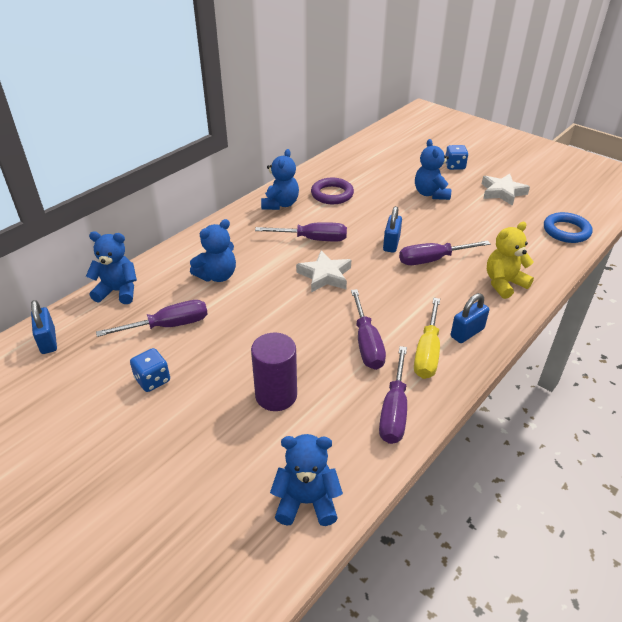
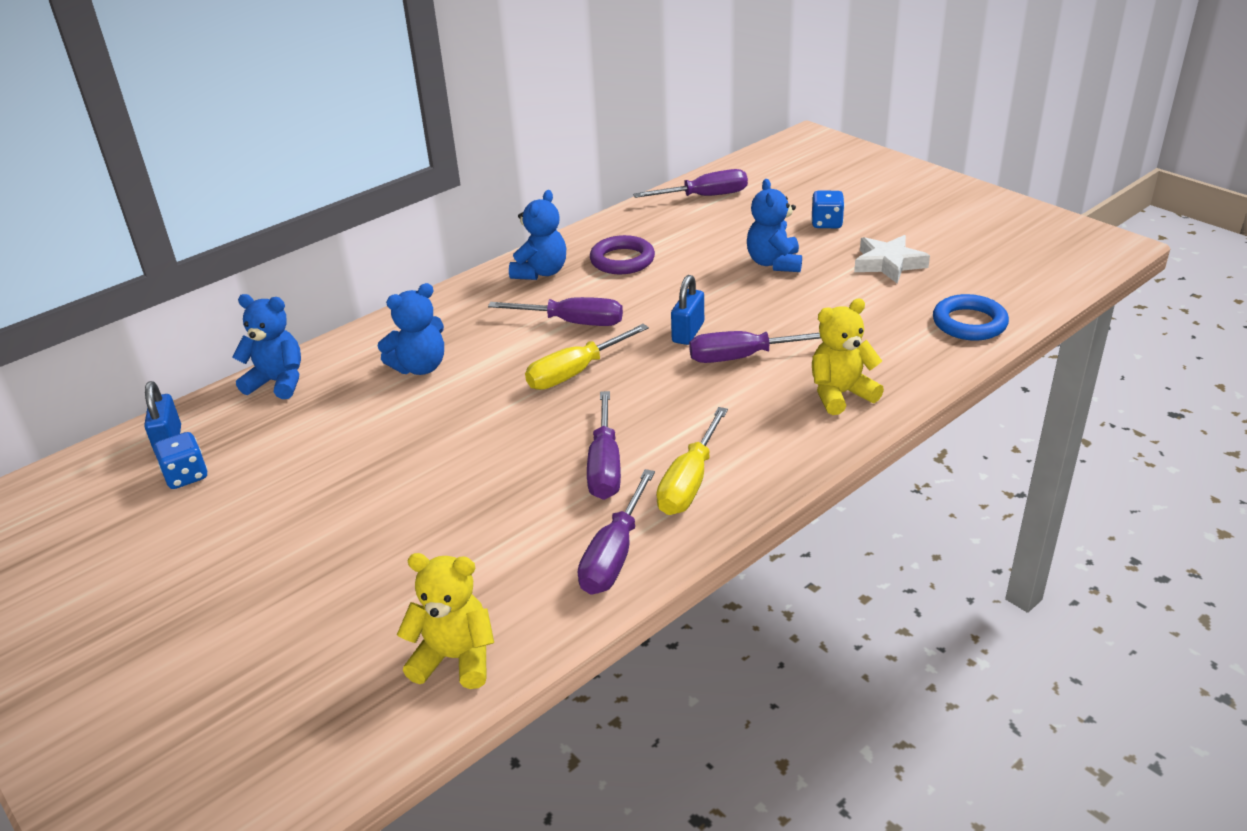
camera: 10 degrees right, 5 degrees down
(152, 380) = (293, 497): blue dice -> blue dice (186, 476)
(169, 325) = (335, 429): purple screwdriver -> purple screwdriver (706, 196)
(276, 395) = (455, 526): purple cylinder -> none
(306, 501) = (455, 658): blue teddy bear -> yellow teddy bear
(325, 276) = (574, 373): white star -> yellow screwdriver
(467, 333) = (758, 459): blue padlock -> none

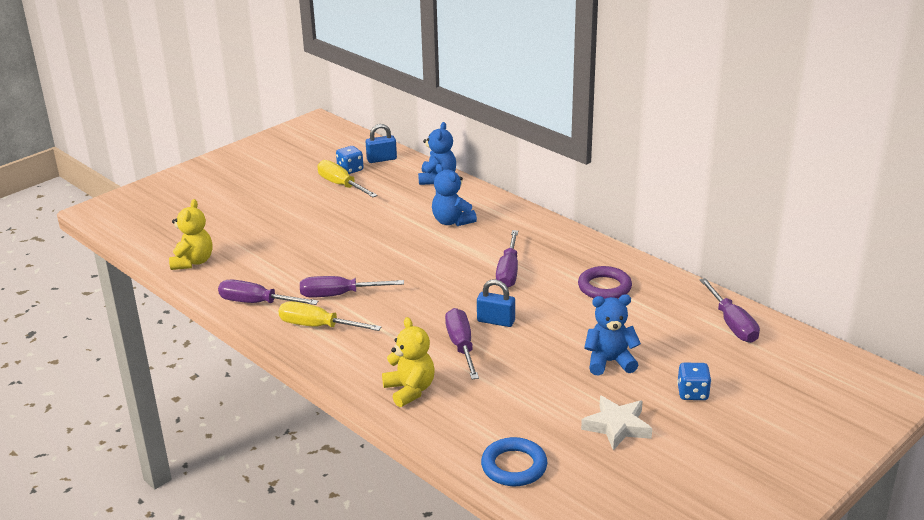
camera: 85 degrees right, 5 degrees down
(541, 272) = (580, 253): blue teddy bear -> none
(574, 373) = (443, 277): yellow screwdriver -> yellow screwdriver (341, 185)

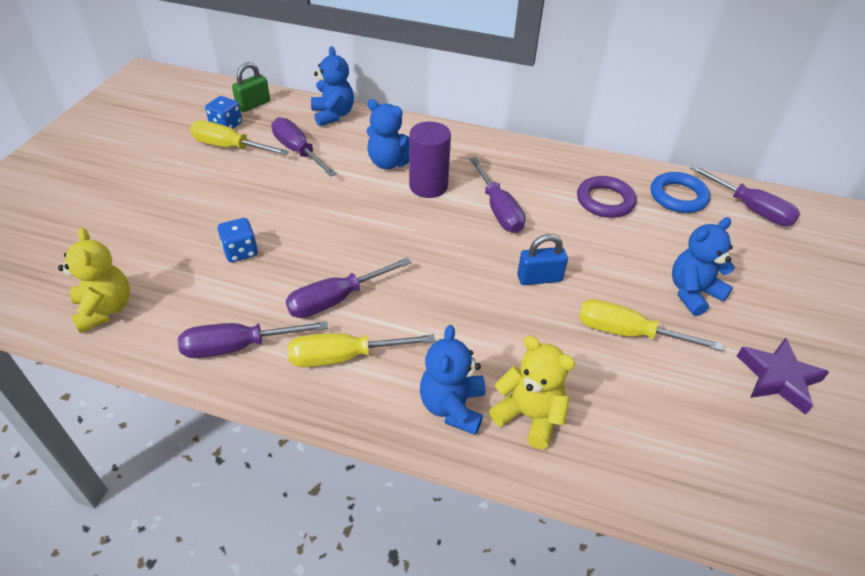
camera: 30 degrees left, 15 degrees up
(364, 371) = (452, 406): none -> blue teddy bear
(381, 159) = (253, 105): blue padlock -> green padlock
(461, 345) = (531, 325): purple screwdriver -> purple screwdriver (297, 151)
(468, 244) = (428, 186): none -> purple cylinder
(514, 466) = (736, 486): blue ring -> blue ring (678, 196)
(528, 369) = (626, 332): none -> yellow screwdriver
(617, 426) = (778, 378): white star -> purple star
(692, 393) = (799, 305): blue dice -> blue dice (240, 251)

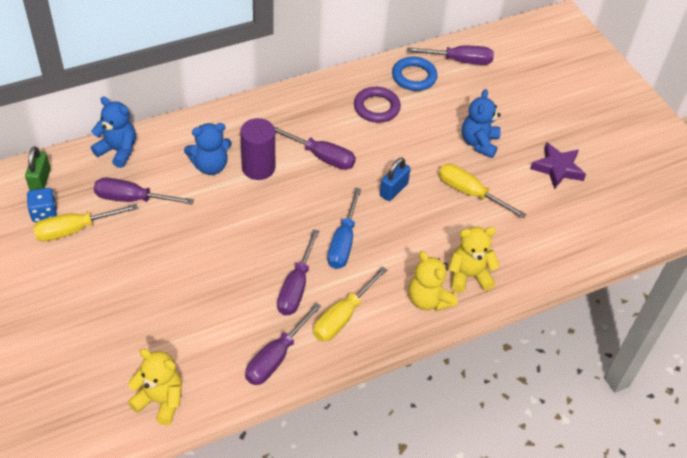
camera: 45 degrees left, 5 degrees up
(240, 251) = (195, 300): blue dice -> none
(429, 292) = (343, 243): none -> blue screwdriver
(452, 406) = (428, 300): blue teddy bear -> yellow teddy bear
(626, 332) = (469, 192): yellow screwdriver -> yellow screwdriver turned 60 degrees clockwise

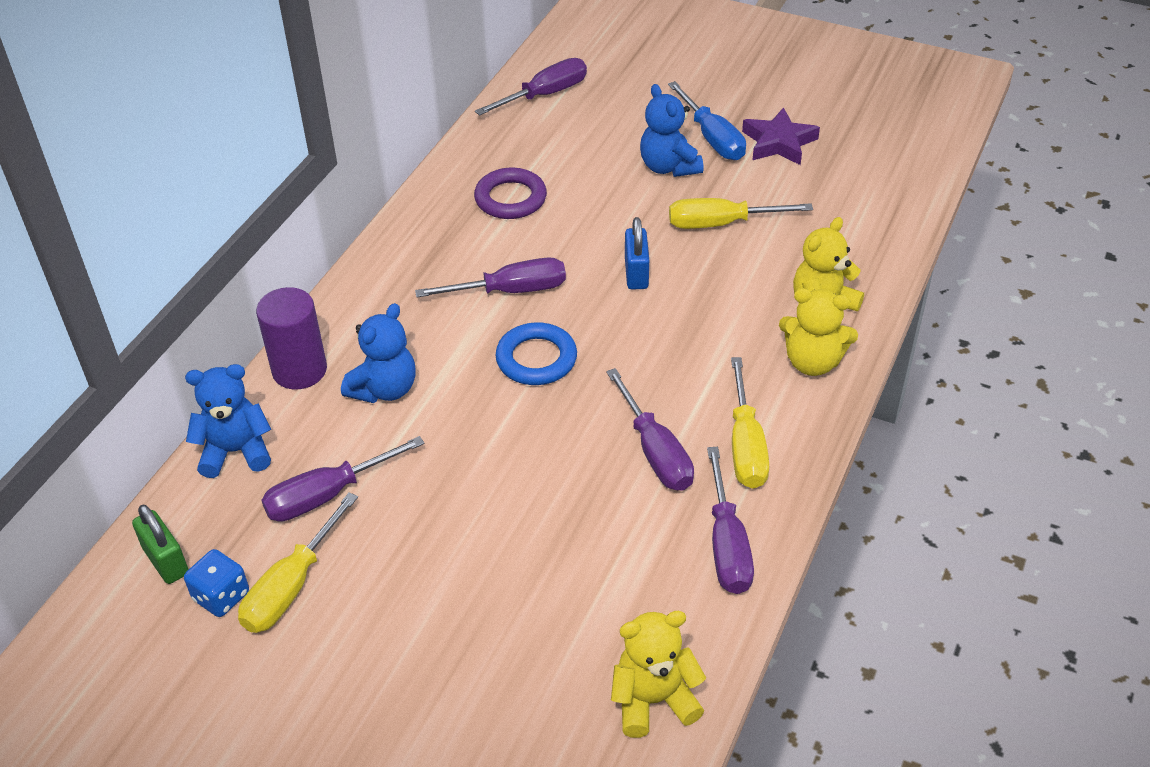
camera: 35 degrees left, 5 degrees down
(258, 168) = (448, 352): purple cylinder -> purple cylinder (299, 370)
(343, 243) = (649, 367): blue screwdriver -> blue screwdriver (713, 138)
(414, 77) = (513, 141): blue ring -> blue ring (536, 359)

